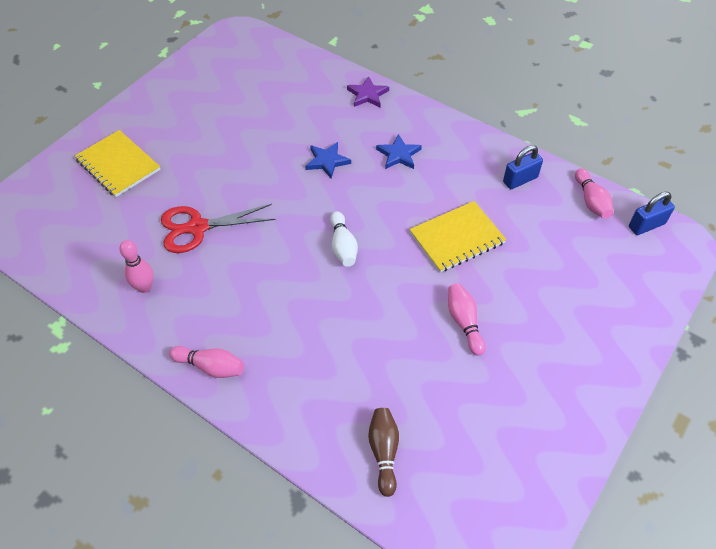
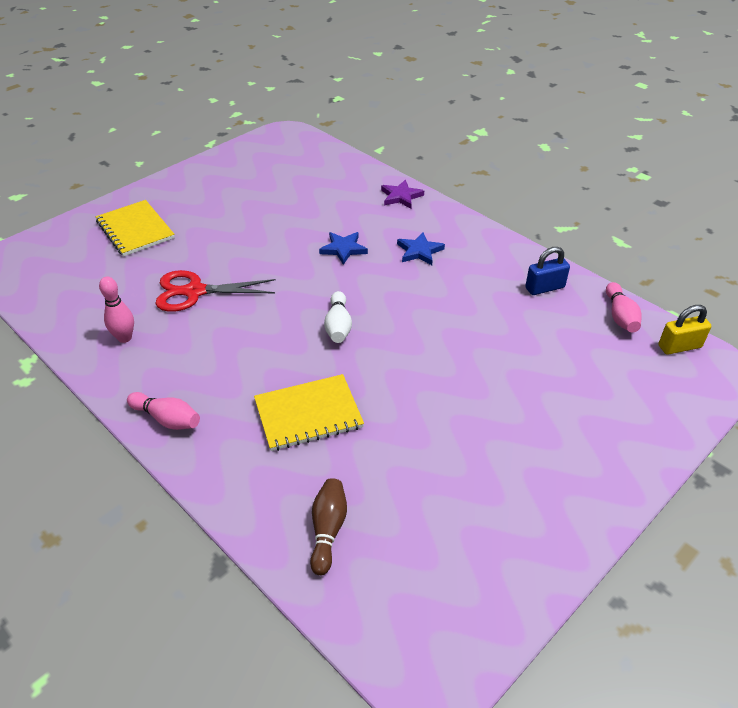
camera: 10 degrees right, 10 degrees down
(457, 238) = (462, 333): yellow notebook -> yellow notebook (308, 414)
(464, 322) = (451, 414): pink bowling pin -> none
(646, 225) = (679, 346): blue padlock -> yellow padlock

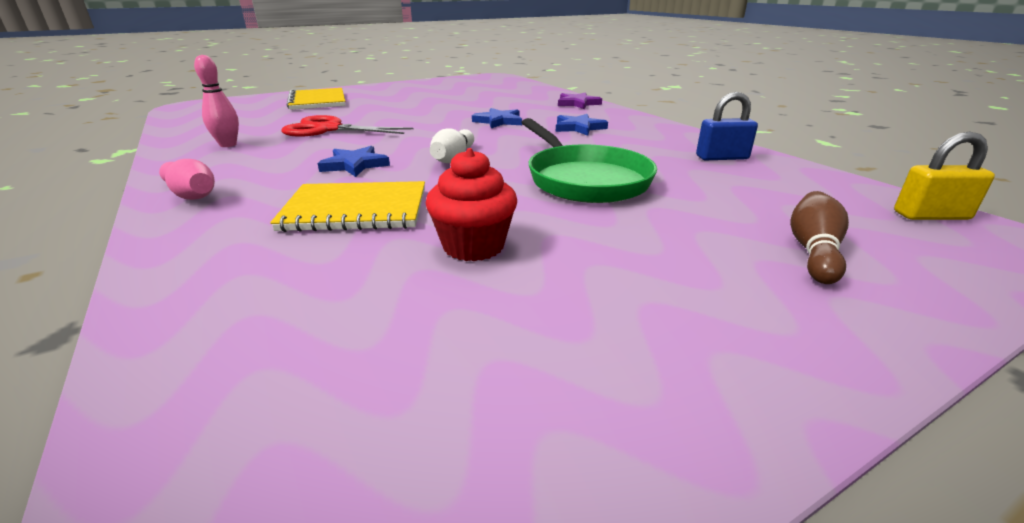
camera: 15 degrees right, 15 degrees down
(264, 352) = (355, 165): none -> blue star
(328, 530) = (259, 322): brown bowling pin -> brown bowling pin (813, 251)
(410, 439) = (473, 246): none -> red cupcake
(452, 341) = (584, 180): none -> green pan
(620, 316) = (828, 184): pink bowling pin -> none

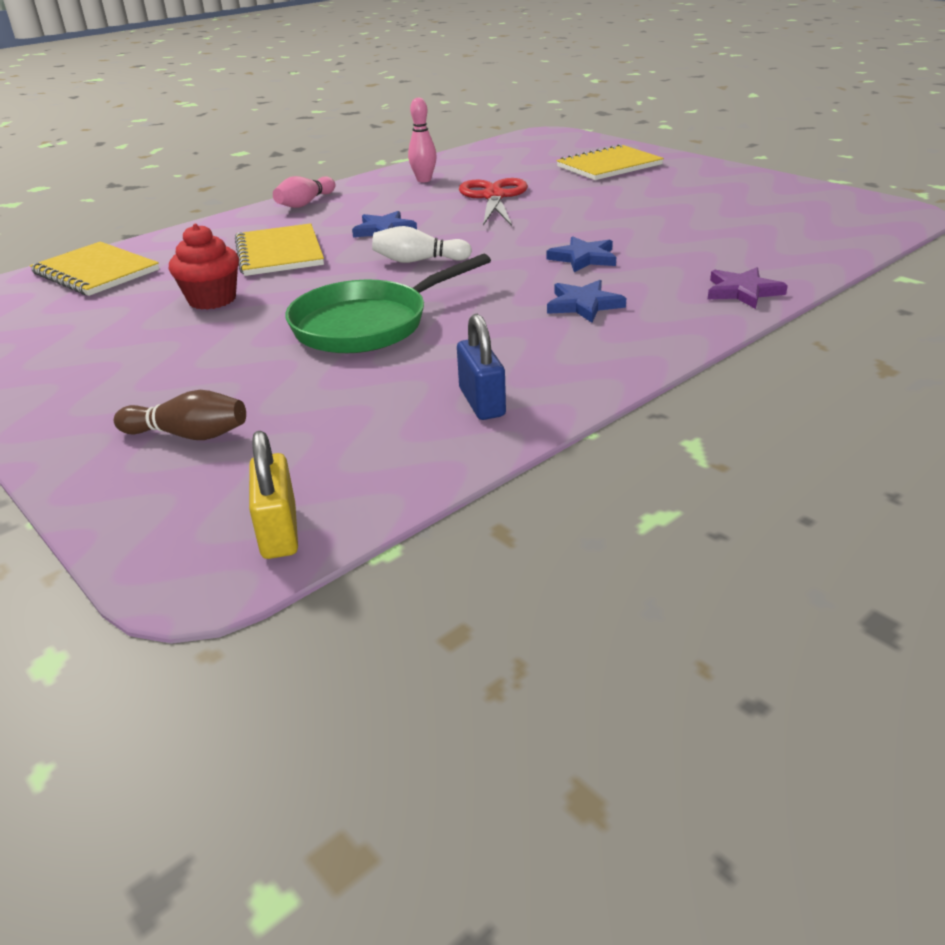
camera: 80 degrees right, 5 degrees up
(243, 357) = (96, 272): none -> yellow notebook

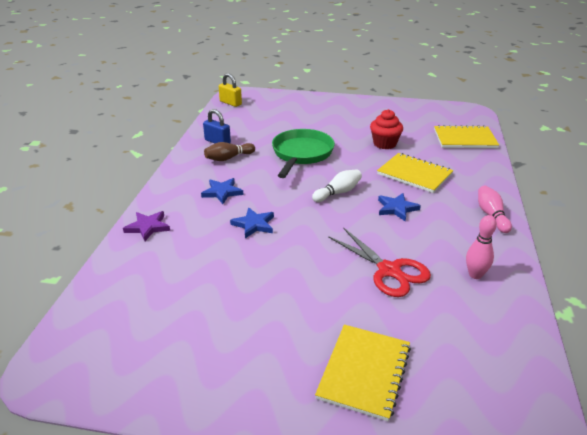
camera: 140 degrees right, 0 degrees up
(188, 435) = (292, 109): brown bowling pin -> brown bowling pin (228, 158)

